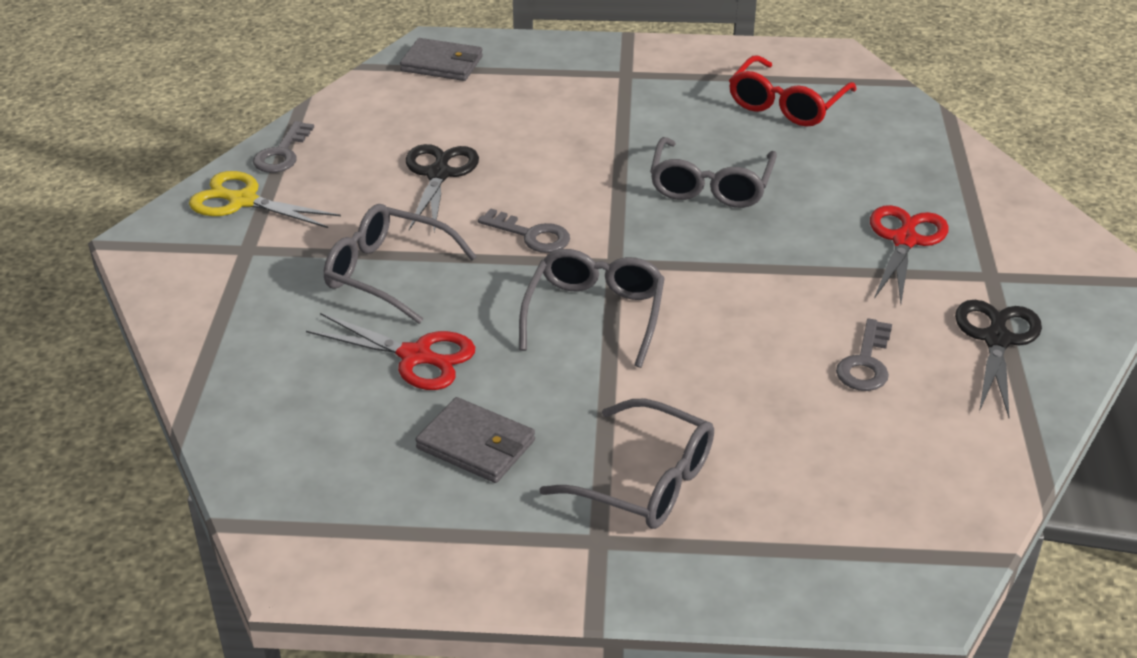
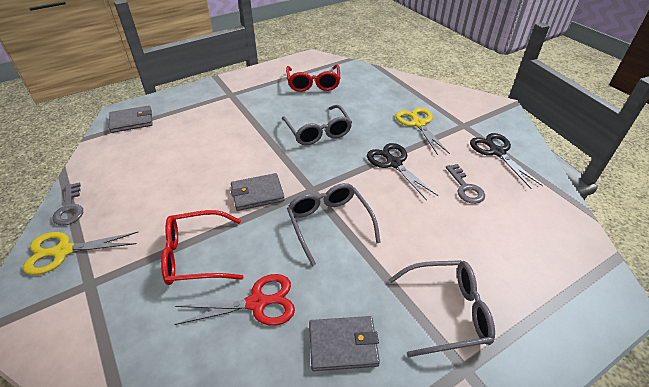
camera: 35 degrees left, 5 degrees up
(387, 273) = (196, 255): grey glasses -> red glasses
(439, 174) = (178, 181): black scissors -> black scissors (393, 163)
(531, 235) = (257, 194): grey key -> grey wallet
(905, 240) = (418, 123): red scissors -> yellow scissors

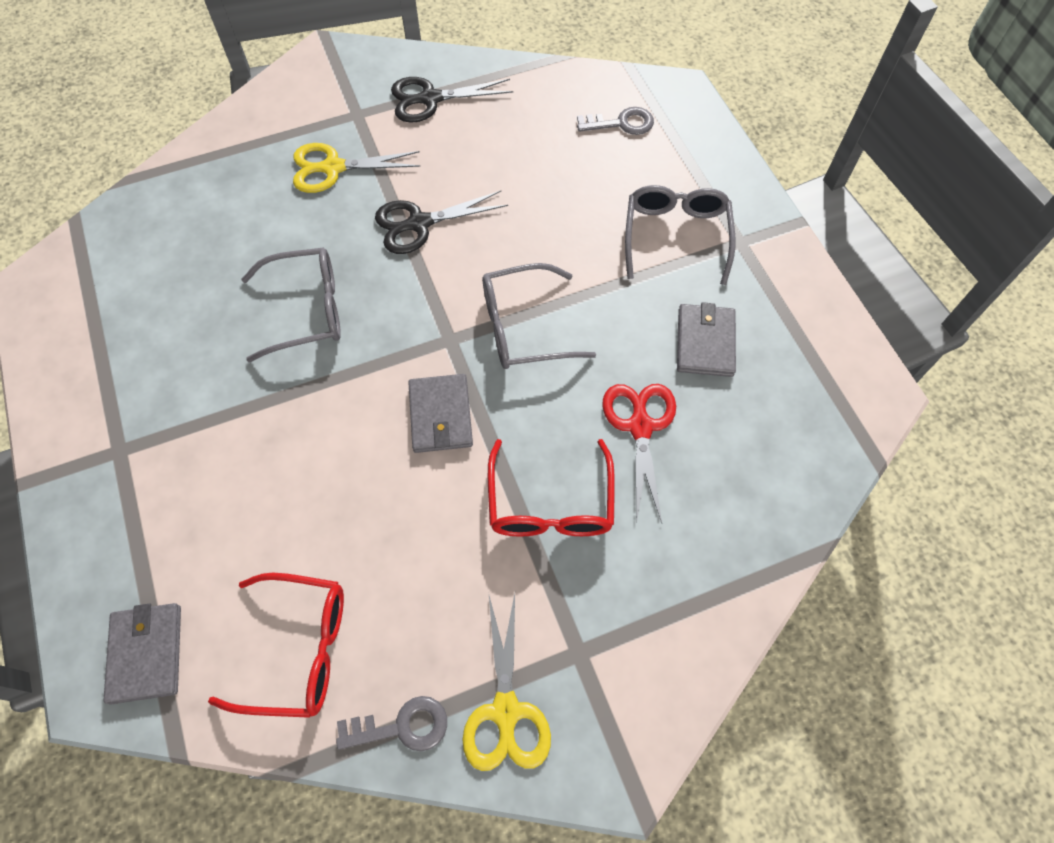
camera: 80 degrees left, 20 degrees up
(313, 84) = (143, 295): red glasses -> red glasses (298, 649)
(465, 187) = (491, 157): grey key -> grey key (621, 123)

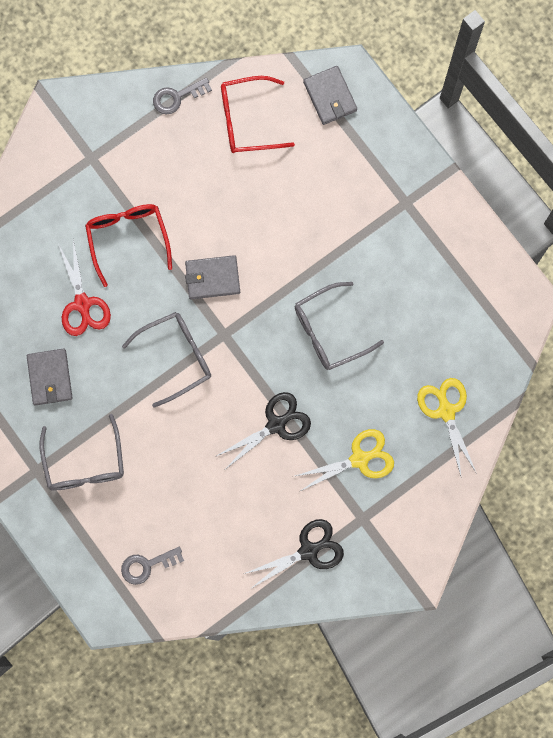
camera: 165 degrees right, 15 degrees up
(440, 415) = (212, 278): grey wallet -> grey wallet turned 75 degrees counterclockwise
(505, 712) = (124, 118): yellow scissors -> yellow scissors (446, 411)

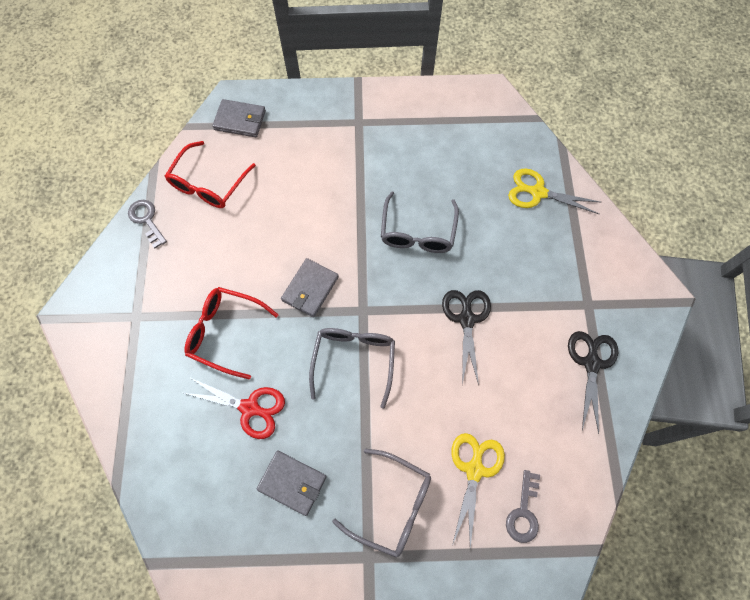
camera: 55 degrees left, 10 degrees down
(177, 97) = (147, 220): grey key -> grey key turned 135 degrees clockwise
(360, 459) = (537, 275): yellow scissors -> yellow scissors (474, 469)

